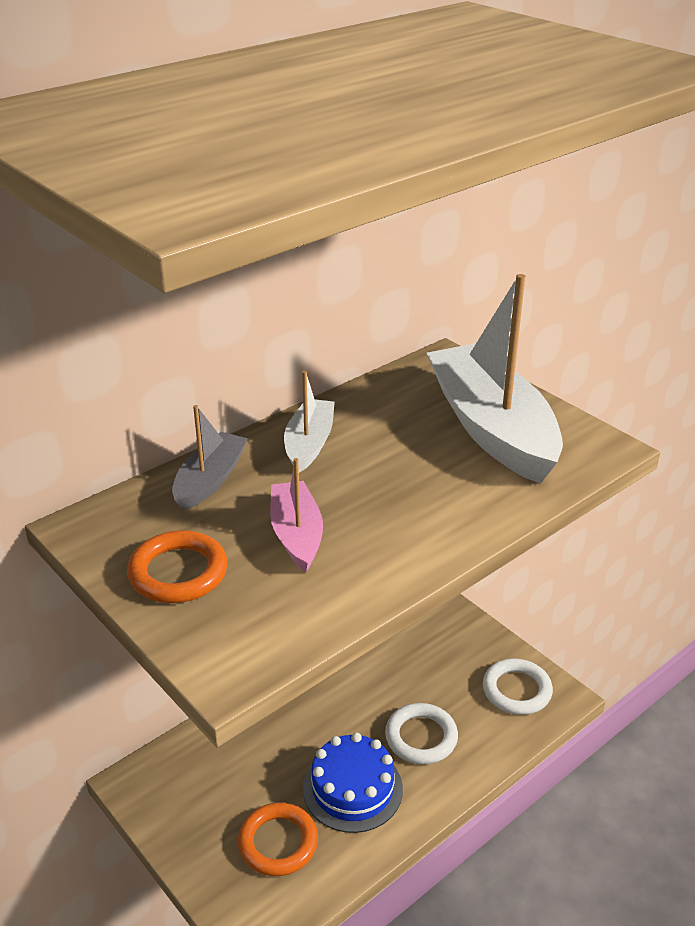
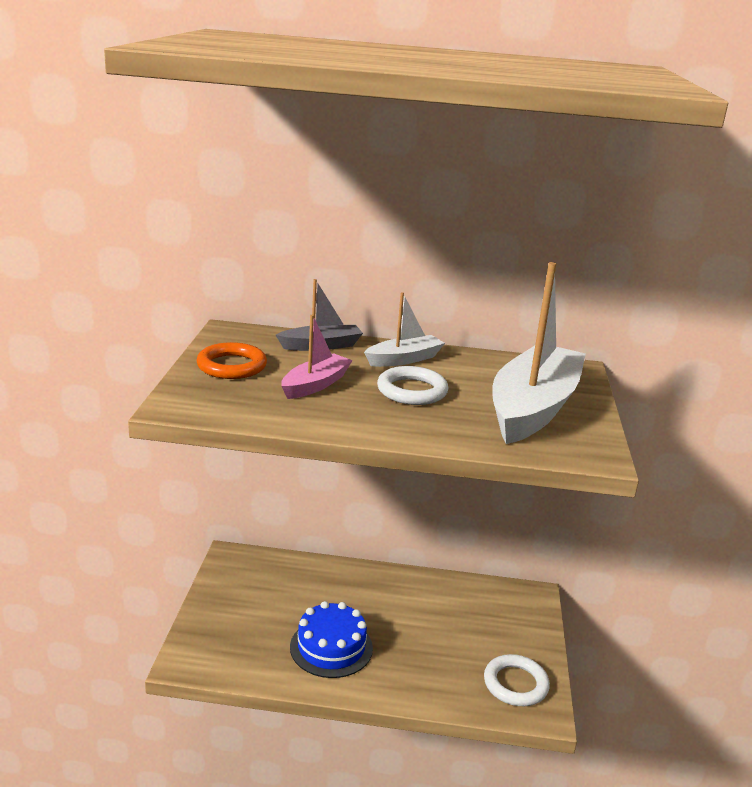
camera: 45 degrees right, 10 degrees down
(278, 843) = (255, 637): orange ring -> none
(421, 737) = (411, 657): white ring -> white ring (412, 391)

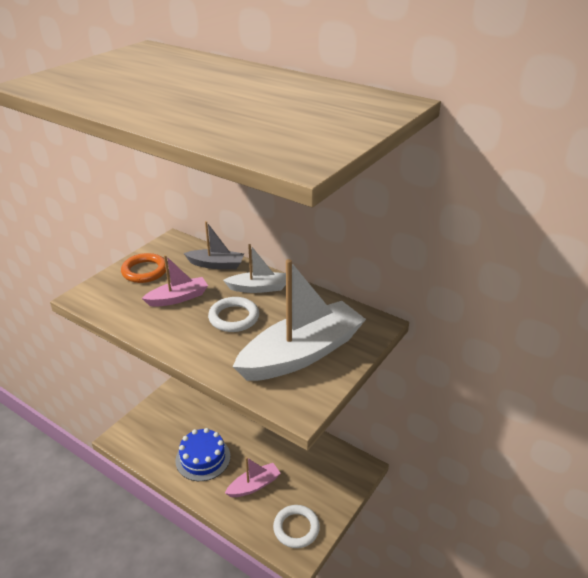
camera: 30 degrees right, 10 degrees up
(425, 656) = (254, 485): none -> pink boat

